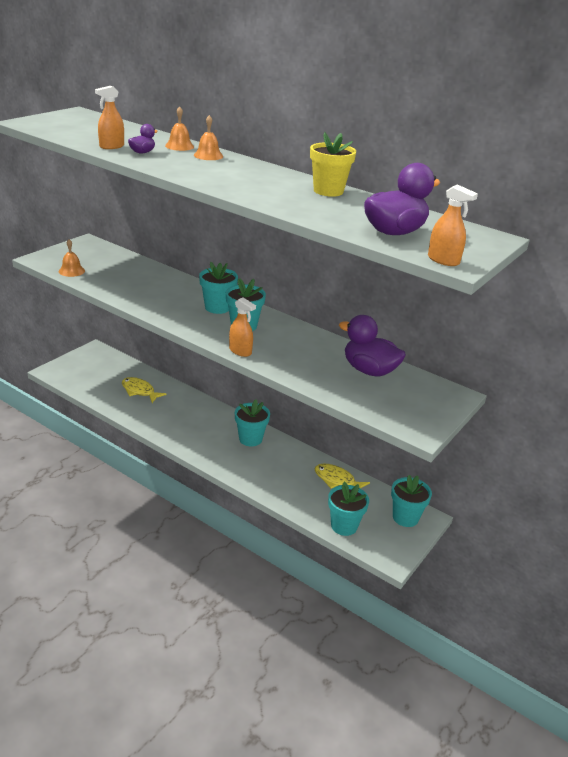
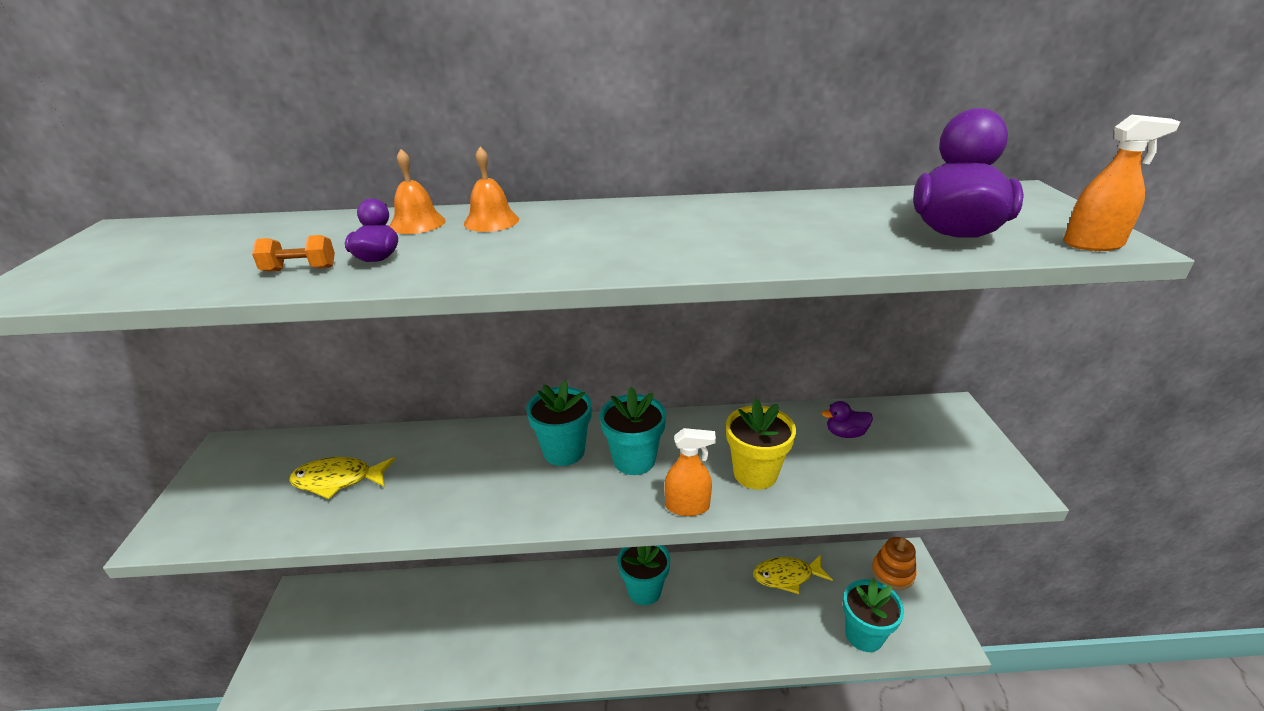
camera: 35 degrees left, 0 degrees up
(71, 271) = (257, 522): orange bell -> none
(111, 146) = (300, 269): orange spray bottle -> orange dumbbell
(139, 391) = (434, 620): yellow fish -> yellow fish (338, 480)
(328, 191) = (751, 208): yellow flower pot -> yellow flower pot (755, 473)
(369, 370) = (845, 433): purple duck -> purple duck, size x0.49
(405, 517) = (892, 572): turquoise flower pot -> orange stacking toy

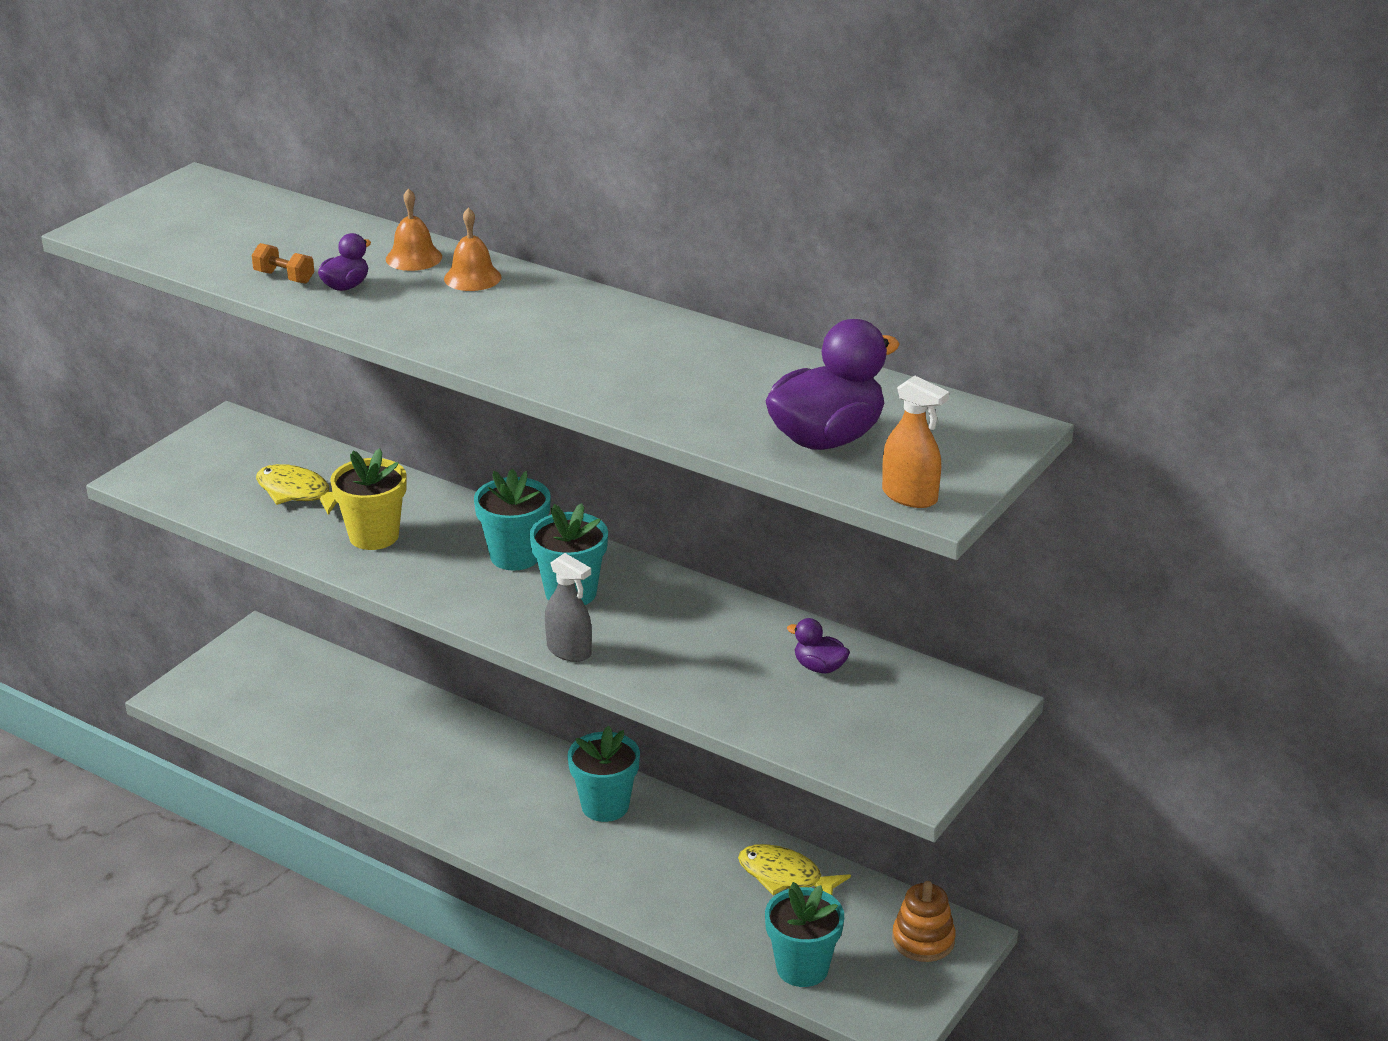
camera: 35 degrees right, 0 degrees up
(687, 506) = (569, 651): orange spray bottle -> grey spray bottle
(755, 473) = (670, 656): yellow flower pot -> yellow flower pot (374, 536)

